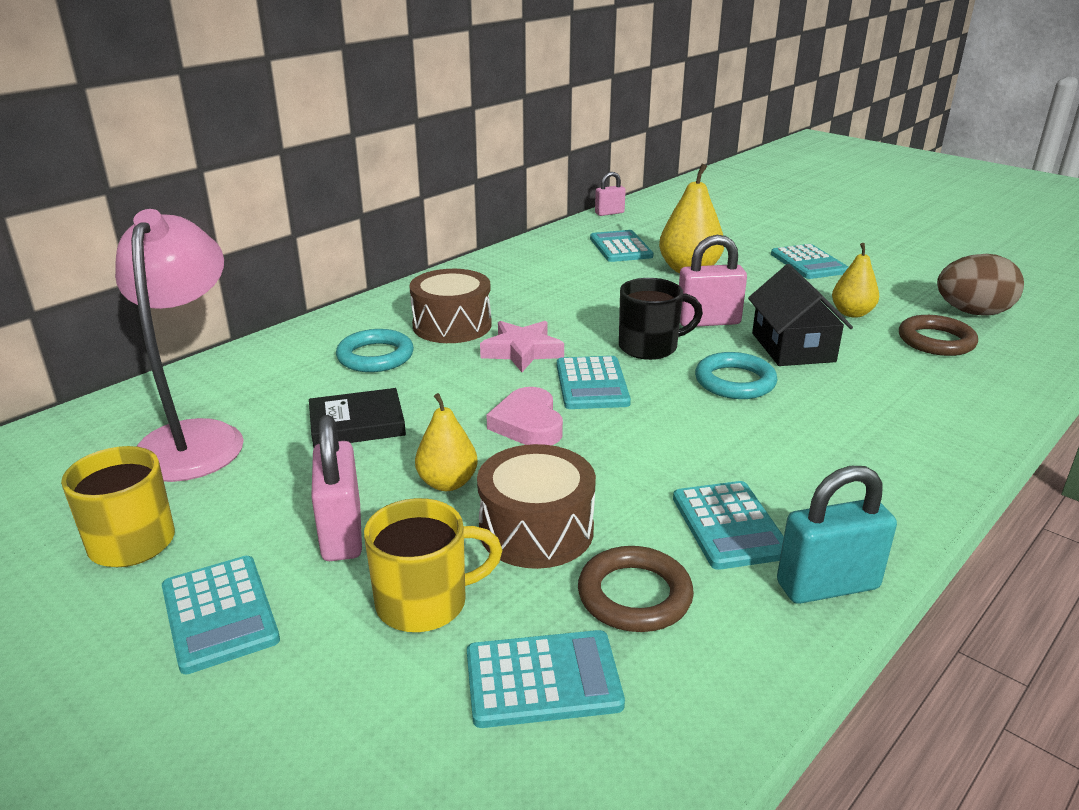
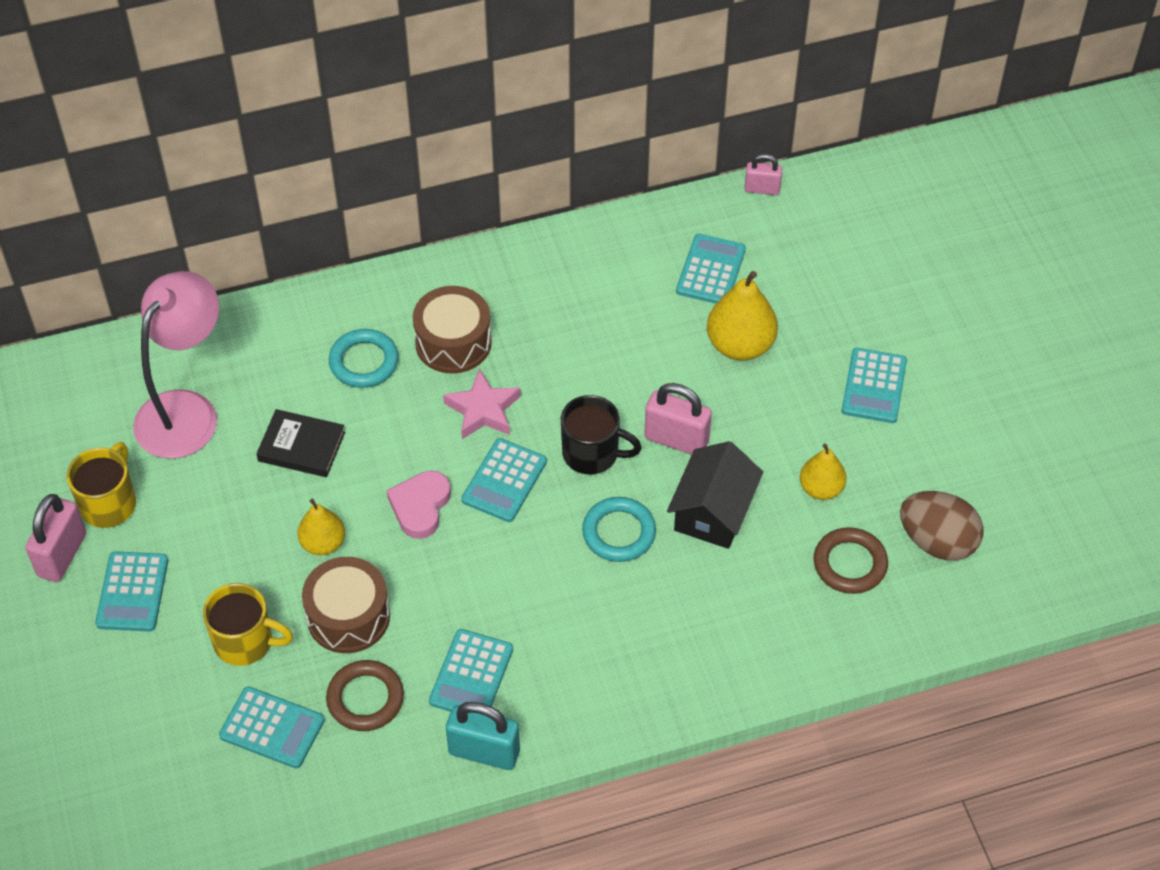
camera: 30 degrees right, 25 degrees up
(341, 533) = (231, 558): pink padlock -> pink padlock (62, 555)

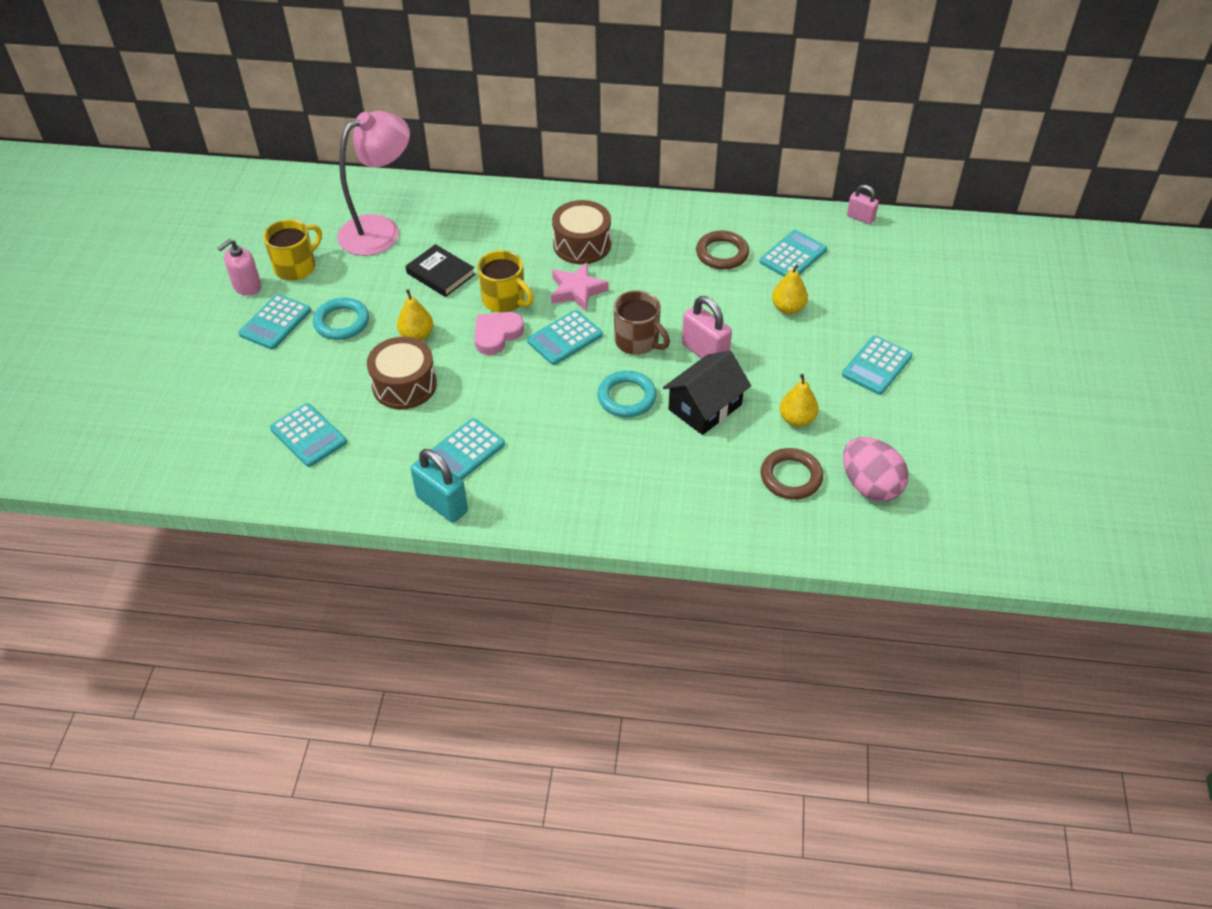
camera: 25 degrees right, 5 degrees down
(62, 555) = (247, 286): pink padlock -> pink soap dispenser
(245, 642) = (326, 377): yellow mug -> yellow mug (505, 300)
(364, 362) = (514, 238): turquoise ring -> turquoise ring (342, 322)
(365, 698) = (382, 440): brown ring -> brown ring (722, 253)
(592, 453) = (638, 341): black mug -> brown mug
(740, 345) = (788, 308): yellow pear -> yellow pear, size x0.63
(937, 541) = (870, 485): brown egg -> pink egg

